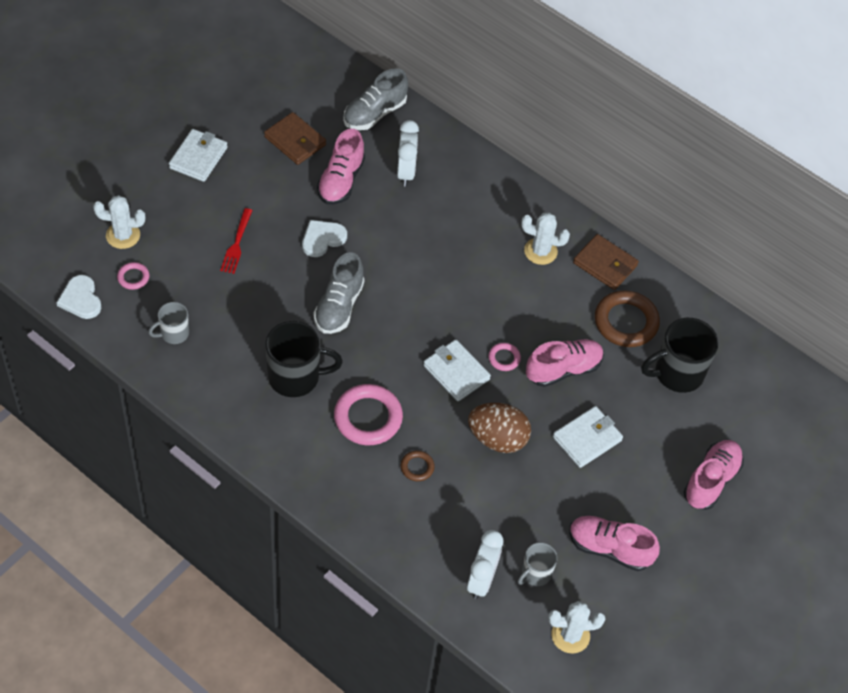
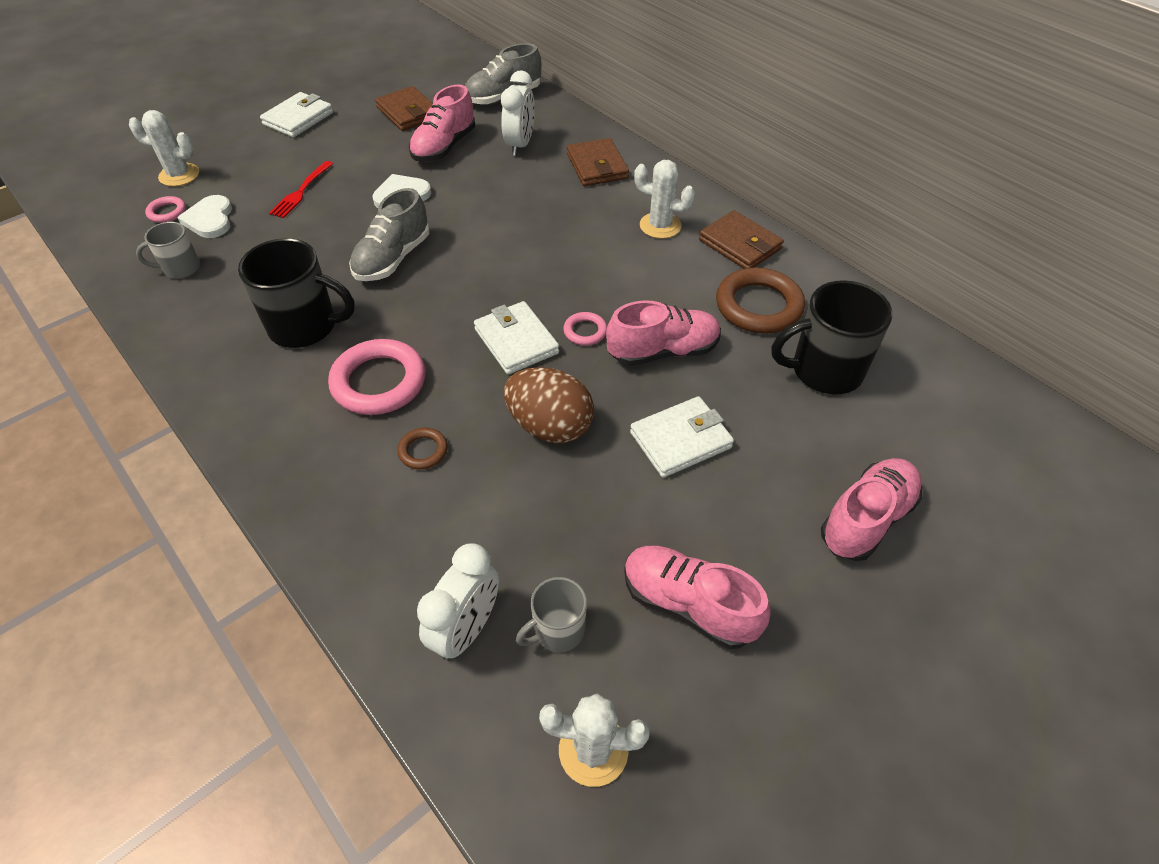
camera: 15 degrees right, 5 degrees down
(81, 299) = (95, 227): white heart -> white heart (210, 219)
(477, 191) = (597, 166): none -> brown wallet

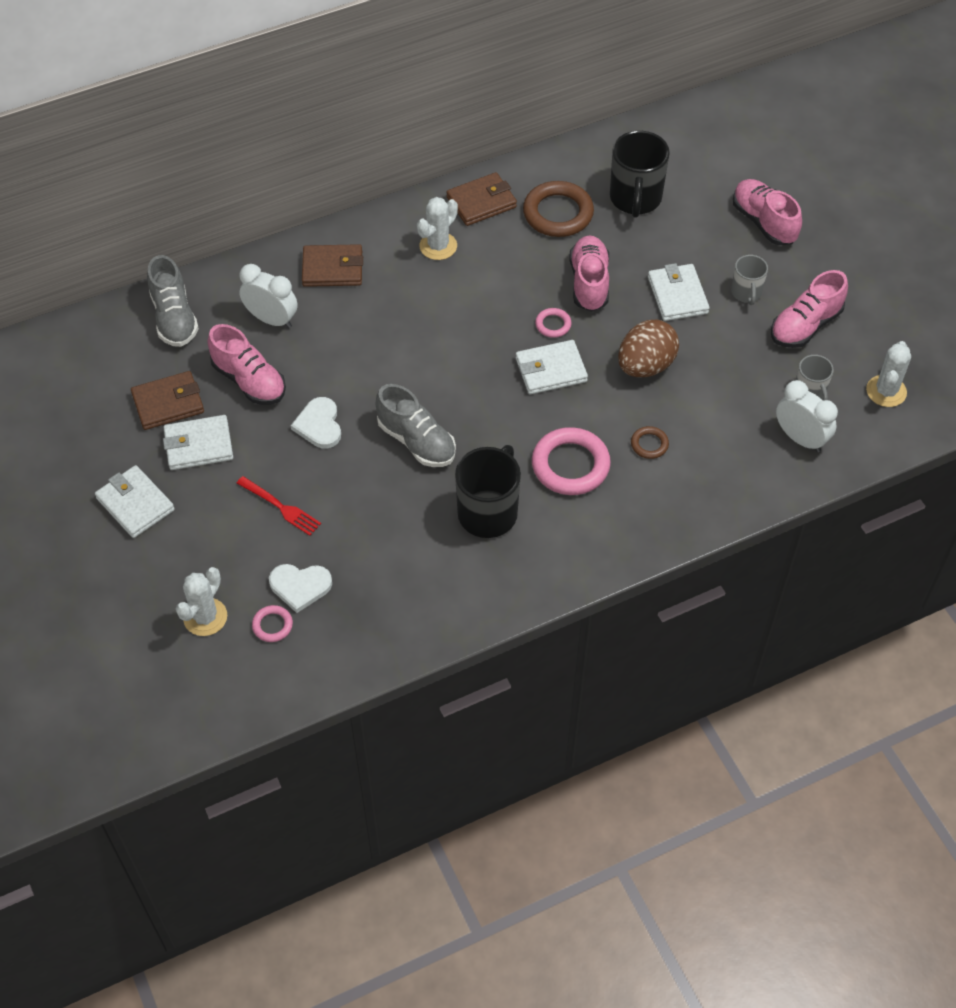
camera: 75 degrees left, 5 degrees up
(180, 268) = (373, 609): grey mug -> grey mug (746, 293)
(365, 136) = (198, 445): none -> white wallet

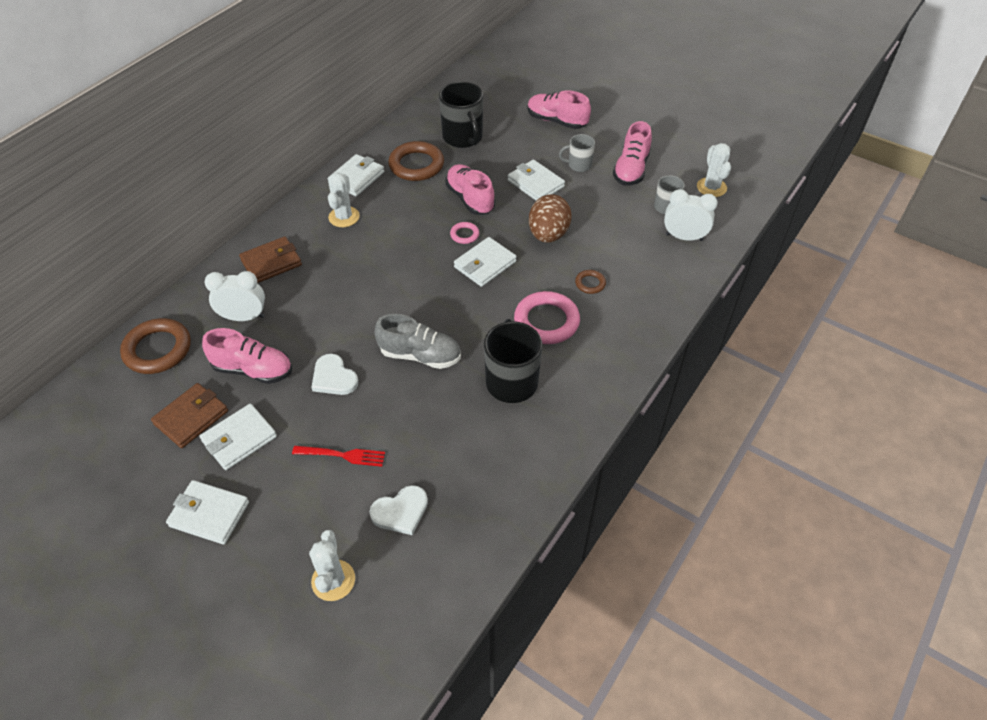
camera: 30 degrees left, 5 degrees down
(174, 318) = (158, 349): grey shoe -> brown ring
(272, 625) = (398, 556): pink ring -> none
(481, 202) = (356, 178): brown wallet -> white wallet
(746, 293) = (578, 165): grey mug -> grey mug turned 120 degrees clockwise

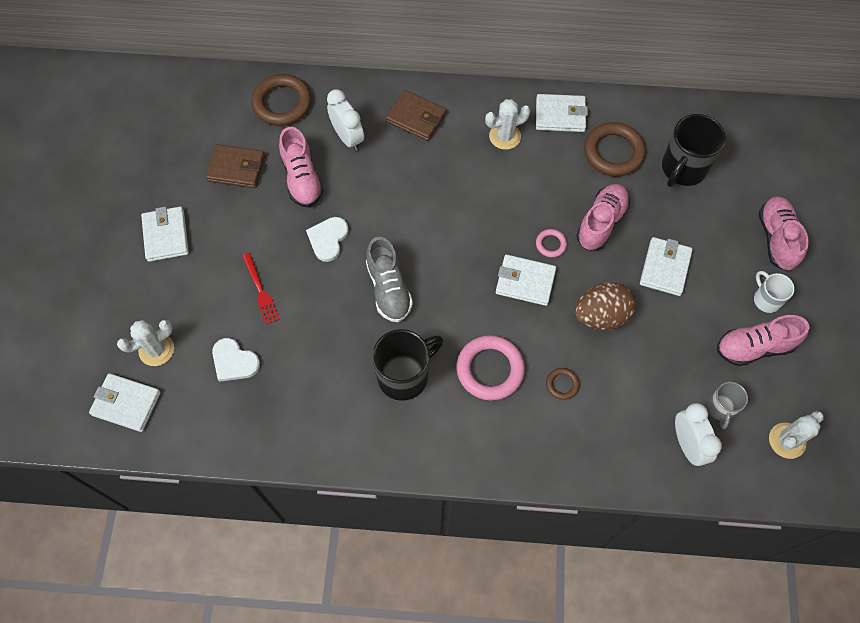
camera: 60 degrees right, 15 degrees up
(239, 439) = (236, 212): white wallet -> white wallet (126, 403)
(578, 165) = (723, 293): grey mug -> none
(599, 147) = (766, 299): none -> white mug

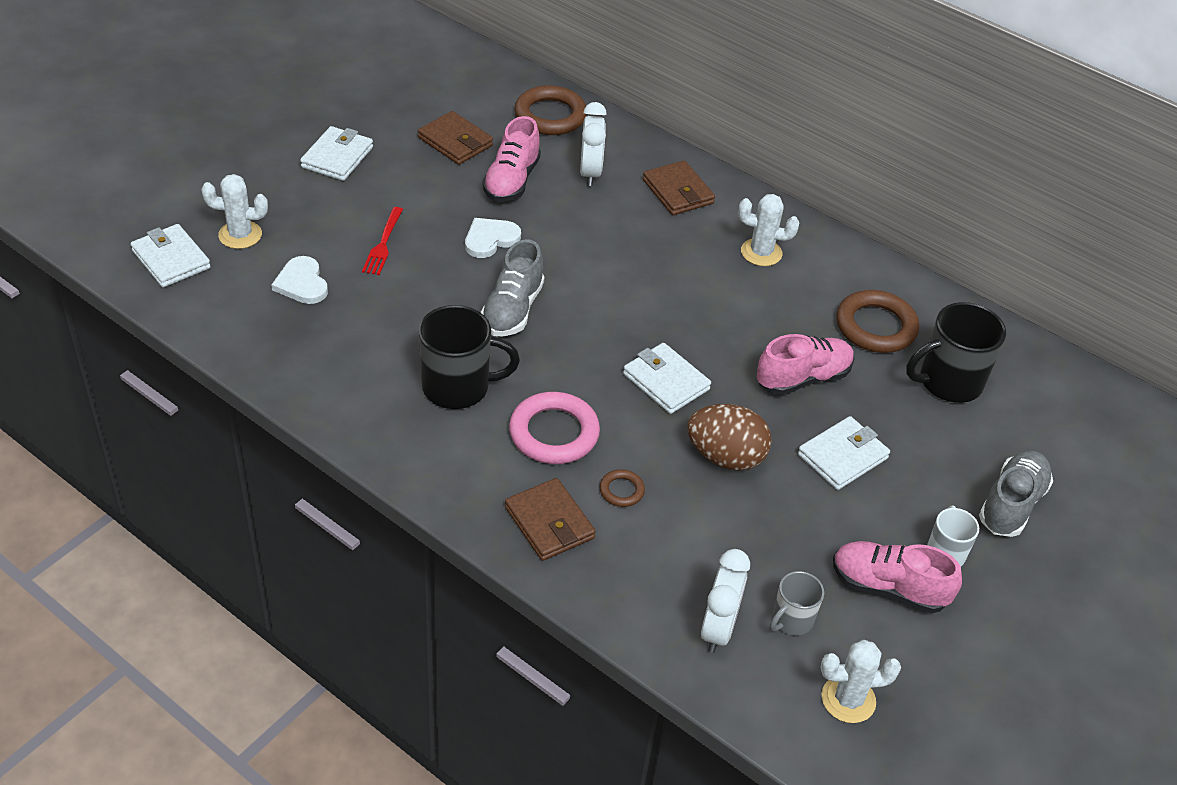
camera: 30 degrees right, 20 degrees down
(539, 439) = (549, 523): none -> brown wallet
(551, 244) = (726, 366): pink ring -> none
(560, 115) = (842, 266): white wallet -> none
(776, 239) = (1011, 504): pink shoe -> grey shoe

